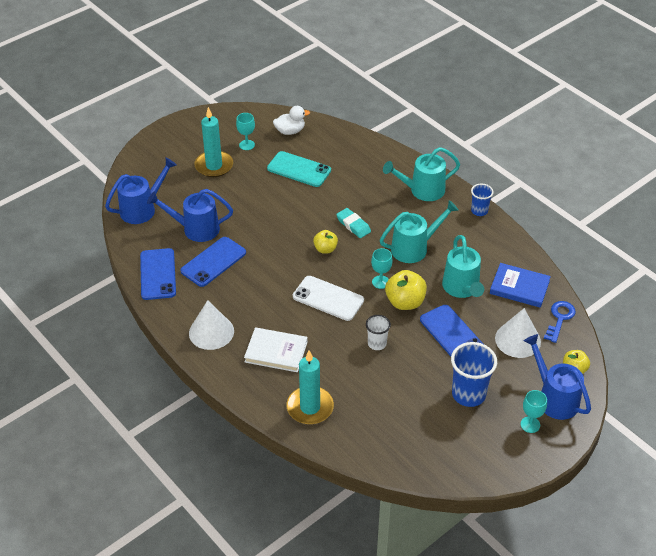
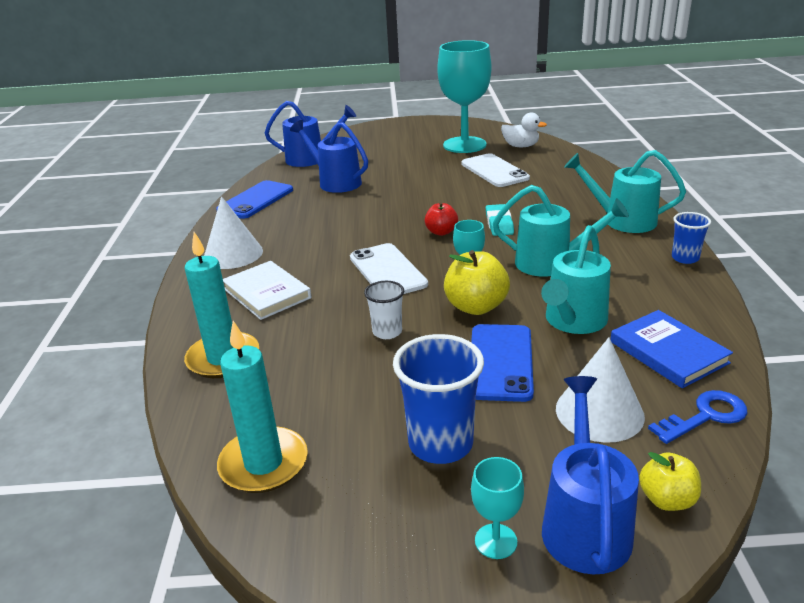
camera: 40 degrees right, 15 degrees down
(213, 262) = (316, 207): blue phone -> none
(214, 166) = (414, 150): turquoise candle -> turquoise candle (263, 463)
(247, 145) = (464, 145): turquoise goblet -> turquoise goblet, size x2.38
(299, 169) = (494, 171): turquoise phone -> white phone
(325, 249) = (441, 232): yellow apple -> red apple

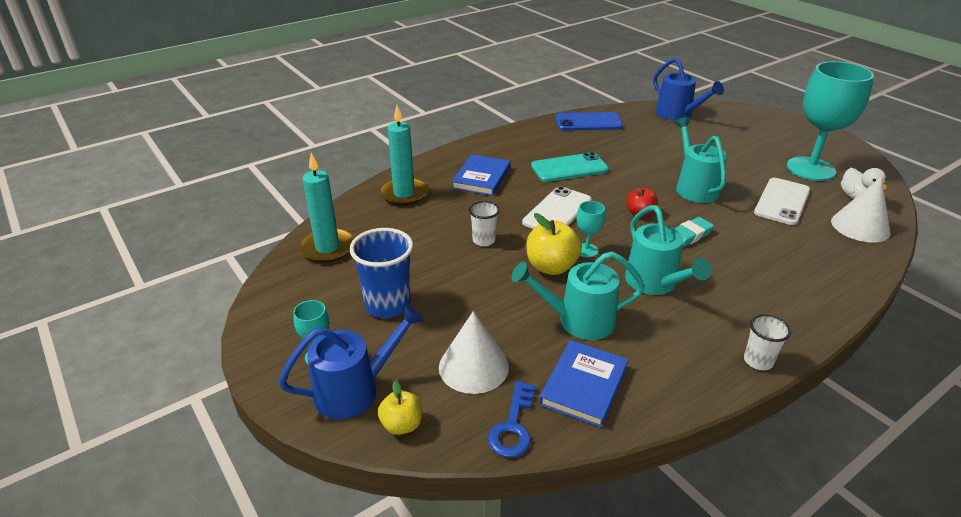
camera: 55 degrees right, 5 degrees up
(233, 254) = (512, 146): white cone -> white cone (860, 226)
(267, 293) = (481, 178): white book -> blue book
(321, 238) = (569, 168): none -> turquoise phone
(335, 182) = (655, 139): blue watering can -> none
(501, 362) = (493, 301): blue phone -> none
(622, 220) = (784, 302): turquoise watering can -> turquoise watering can (694, 187)
(685, 258) = (758, 361): blue cup -> white cup
(705, 416) = (513, 426): blue key -> blue key turned 75 degrees clockwise

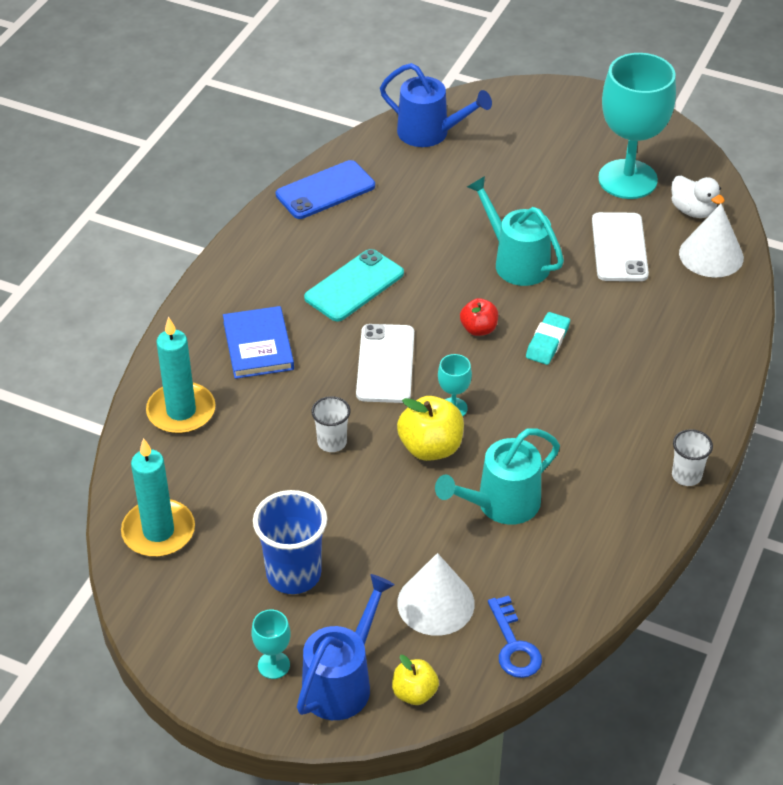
camera: 30 degrees left, 10 degrees up
(583, 385) = (549, 574): blue book -> none
(655, 284) = (548, 423): turquoise watering can -> none

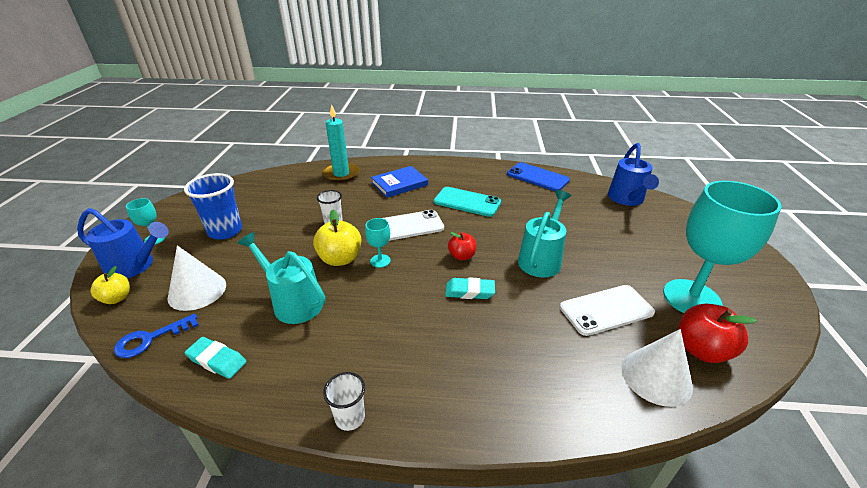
camera: 70 degrees right, 10 degrees down
(158, 531) = (256, 186): turquoise candle -> none
(574, 579) = (217, 360): none -> turquoise eraser
(693, 211) = (701, 350): white duck -> red apple

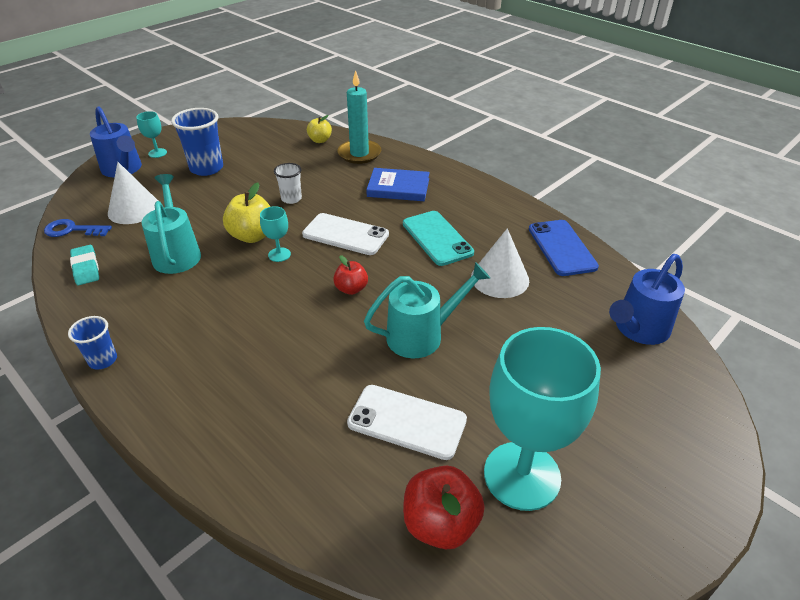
camera: 40 degrees right, 5 degrees up
(117, 298) = (88, 189): yellow apple -> yellow apple (320, 140)
(350, 417) = (103, 360): white cup -> blue cup
(469, 291) = (310, 324): turquoise eraser -> none
(656, 376) = (354, 507): white cone -> white cone (500, 278)

